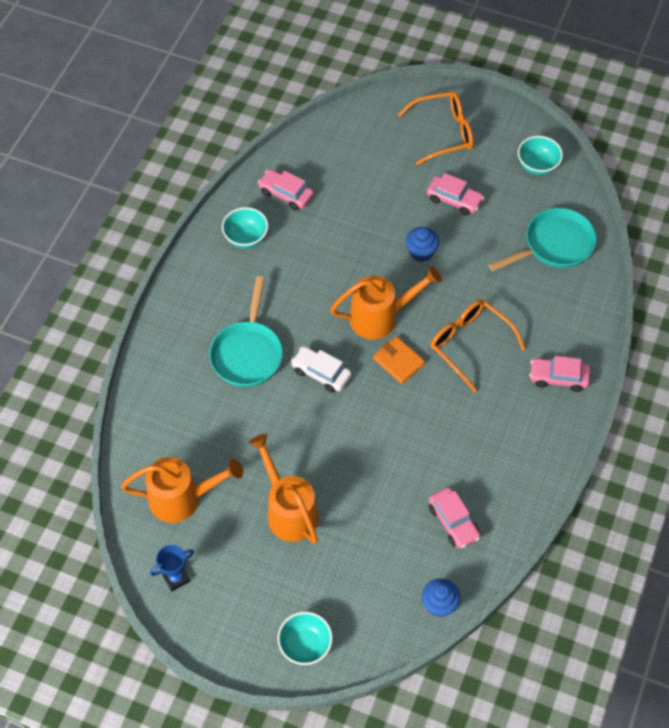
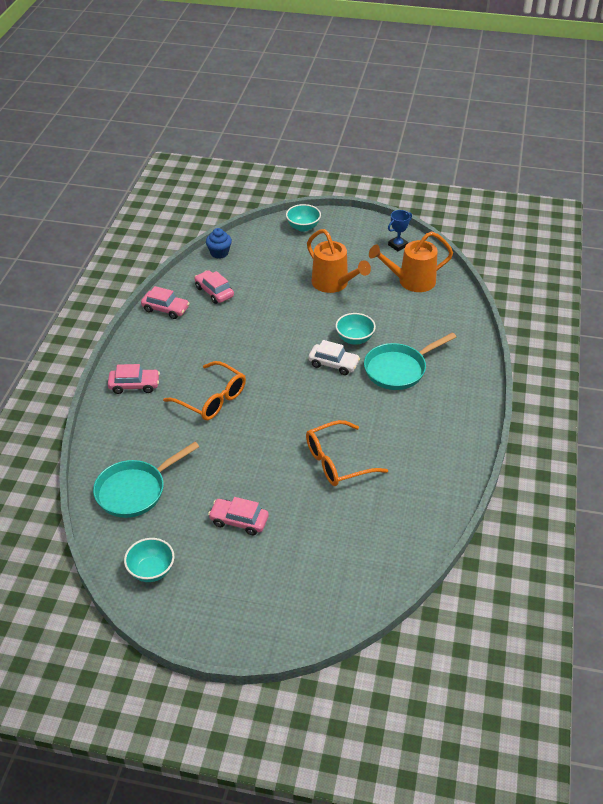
camera: 170 degrees right, 15 degrees down
(246, 238) = (435, 457): turquoise bowl -> turquoise bowl (354, 339)
(247, 353) = (398, 369): turquoise pan -> turquoise pan turned 120 degrees counterclockwise
(286, 194) = (412, 502): pink car -> pink car (165, 309)
(381, 317) = (292, 409): orange watering can -> none
(398, 361) = (271, 380): orange wallet -> none
(421, 252) = (265, 467): blue cupcake -> none
(443, 133) = (260, 594): orange glasses -> orange glasses (338, 461)

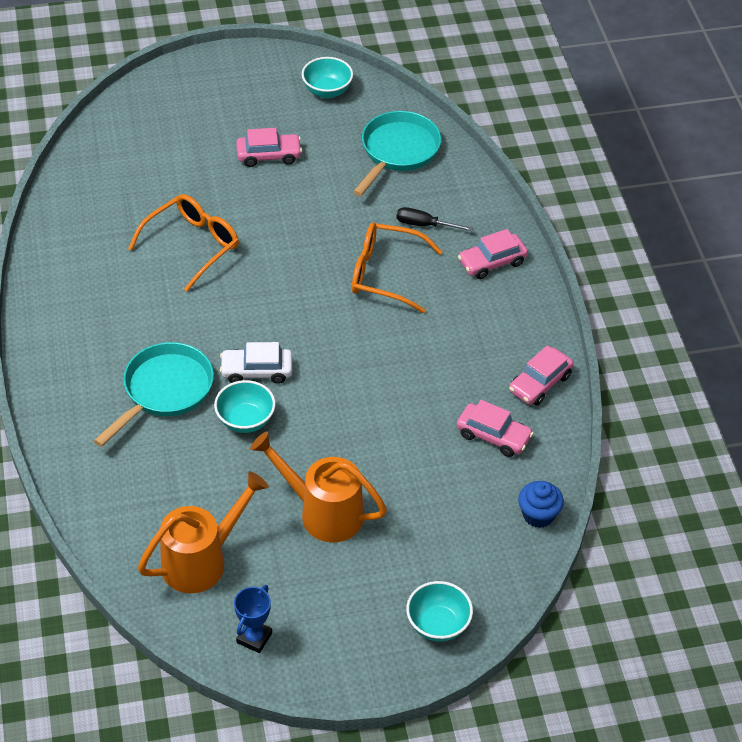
camera: 155 degrees right, 5 degrees up
(159, 425) = (424, 225): none -> black screwdriver
(165, 309) = (540, 383): pink car -> pink car turned 45 degrees counterclockwise

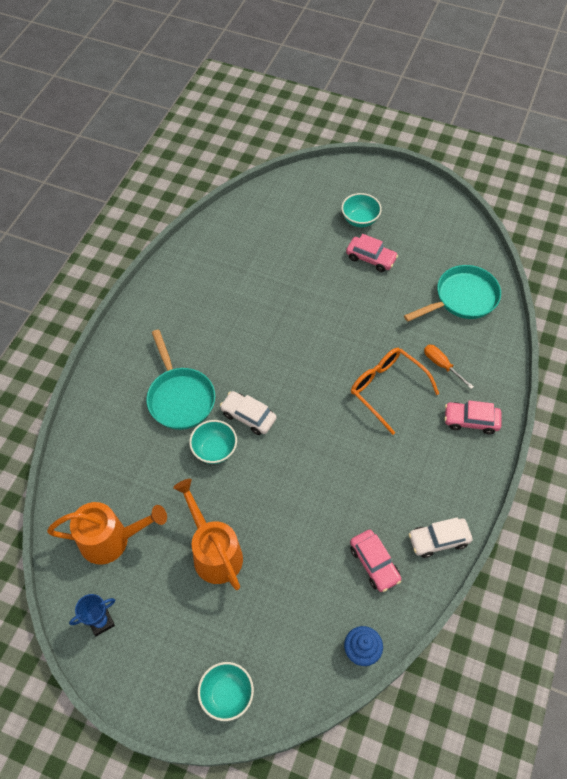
camera: 35 degrees right, 10 degrees up
(164, 391) = (180, 397): turquoise pan -> turquoise pan turned 90 degrees clockwise
(192, 246) = (273, 300): orange glasses -> none
(327, 91) = (444, 229): turquoise bowl -> turquoise bowl (360, 220)
(424, 225) = (442, 365): black screwdriver -> orange screwdriver
(540, 383) = (438, 540): pink car -> white car

